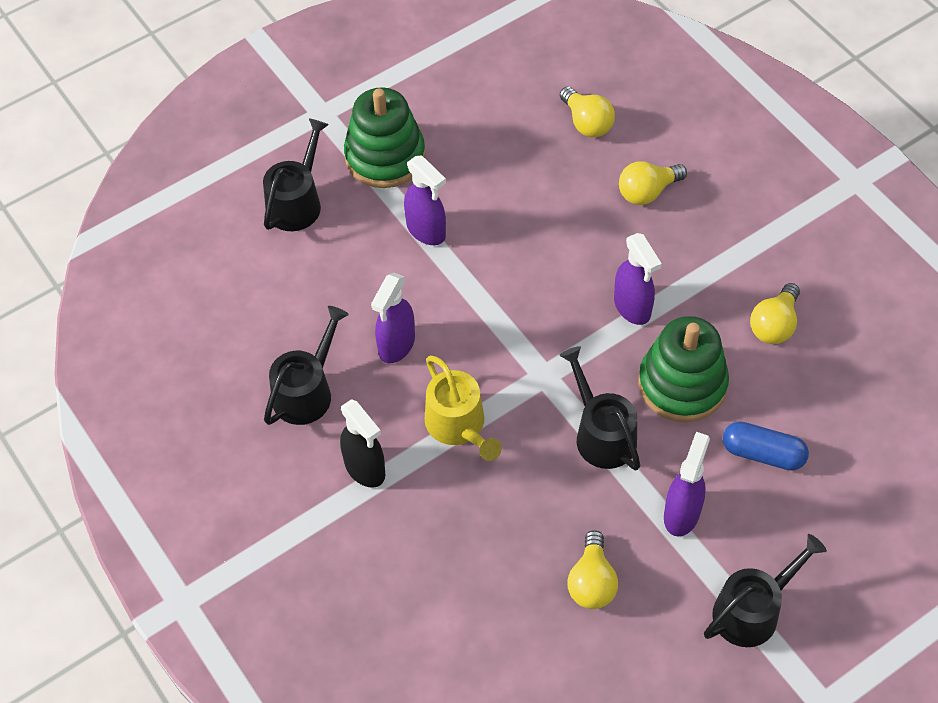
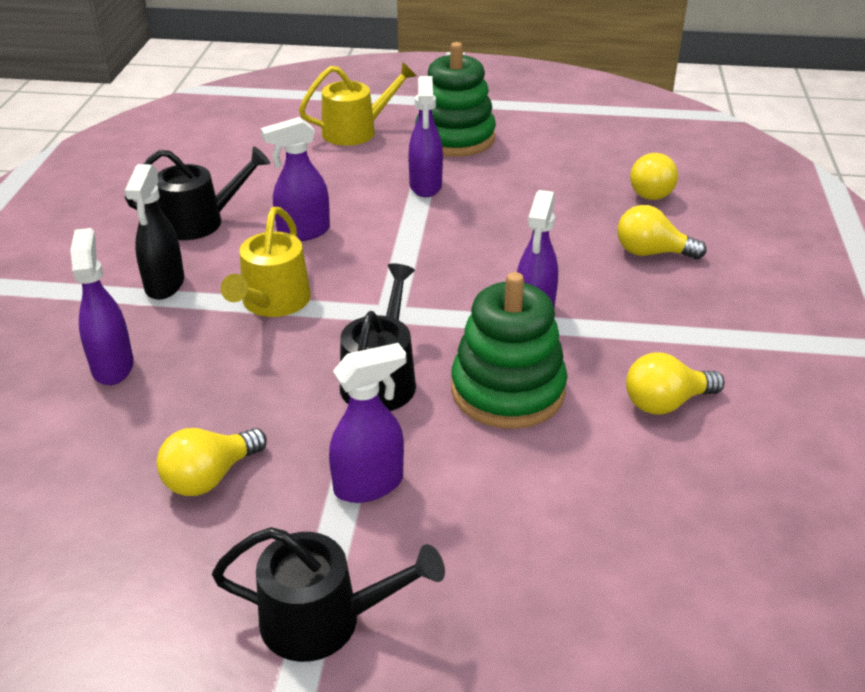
camera: 40 degrees right, 20 degrees down
(297, 202) = (356, 131): black watering can -> yellow watering can
(426, 558) = (113, 366): none -> purple spray bottle
(763, 453) = (520, 493): blue capsule -> none

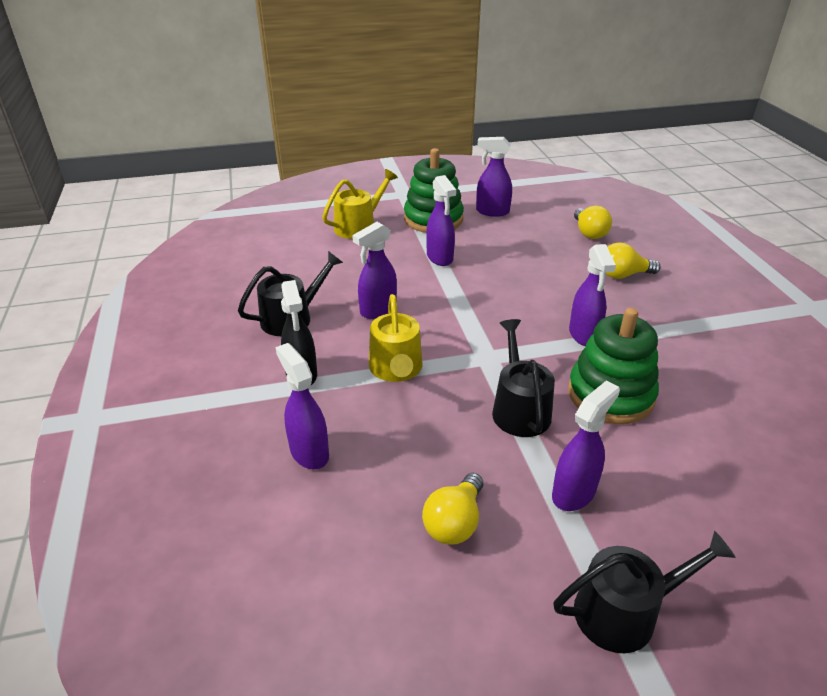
camera: 20 degrees left, 0 degrees up
(539, 141) = (492, 211): none -> purple spray bottle
(665, 403) = (714, 377): yellow light bulb -> none

